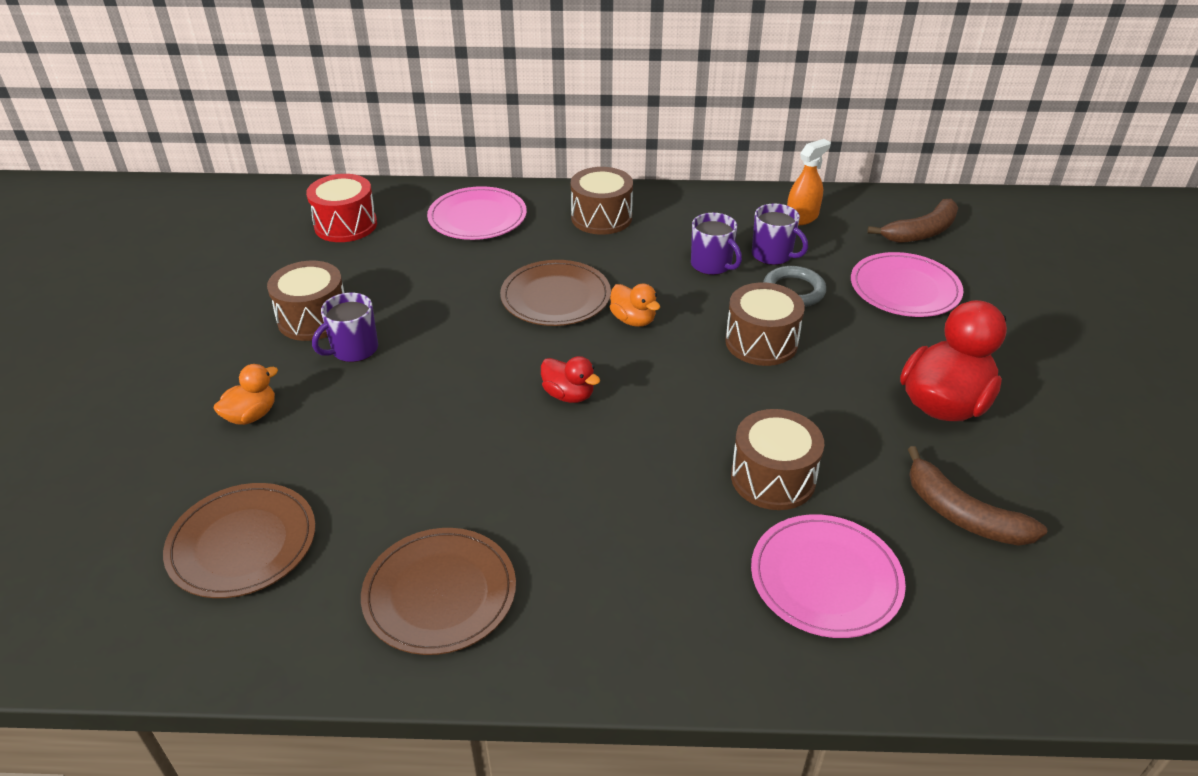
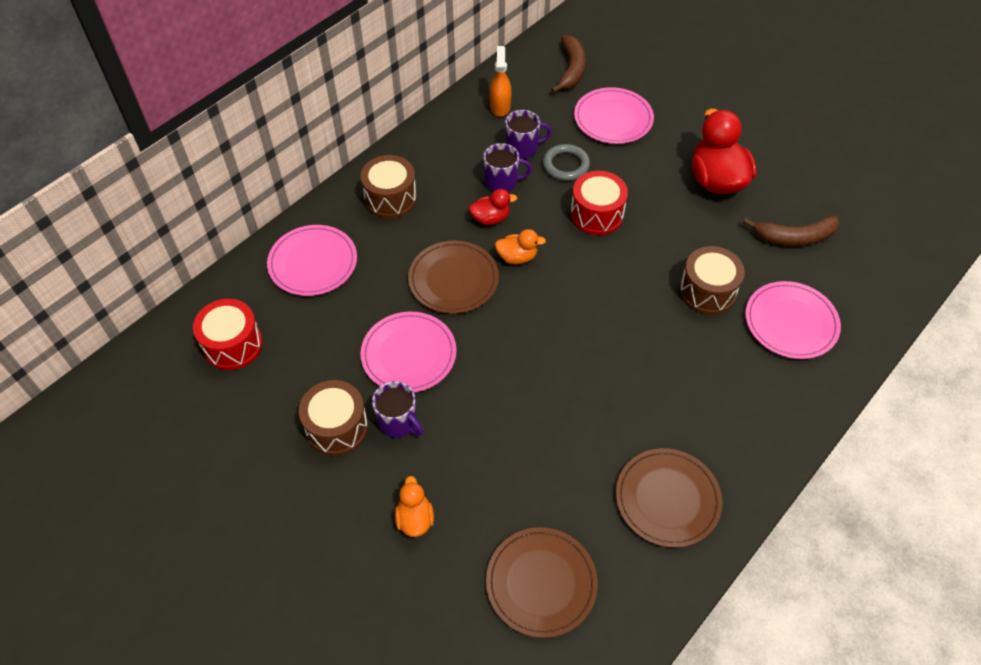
camera: 50 degrees left, 15 degrees up
(353, 350) = (398, 422): purple mug -> purple mug turned 45 degrees counterclockwise
(437, 316) = (409, 354): none -> pink plate
(569, 395) = (557, 335): red duck -> red duck (490, 218)
(761, 342) = (596, 214): brown drum -> red drum

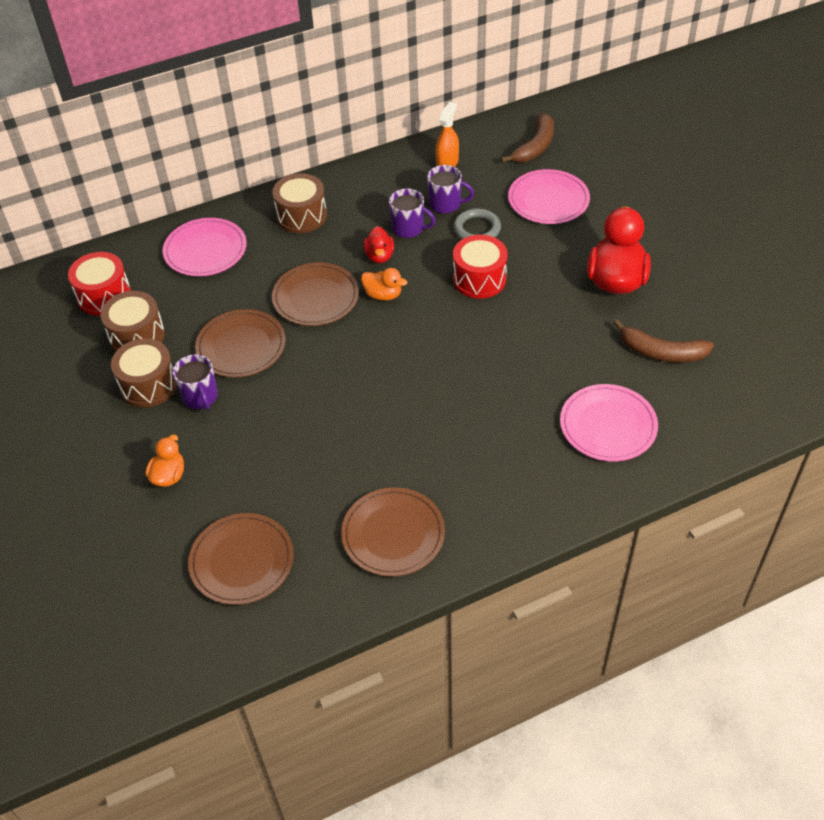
camera: 25 degrees right, 5 degrees down
(409, 354) = (241, 346): pink plate -> brown plate
(490, 218) = (379, 256): red duck -> red duck turned 75 degrees clockwise
(707, 291) = (543, 374): brown drum -> brown drum (137, 336)

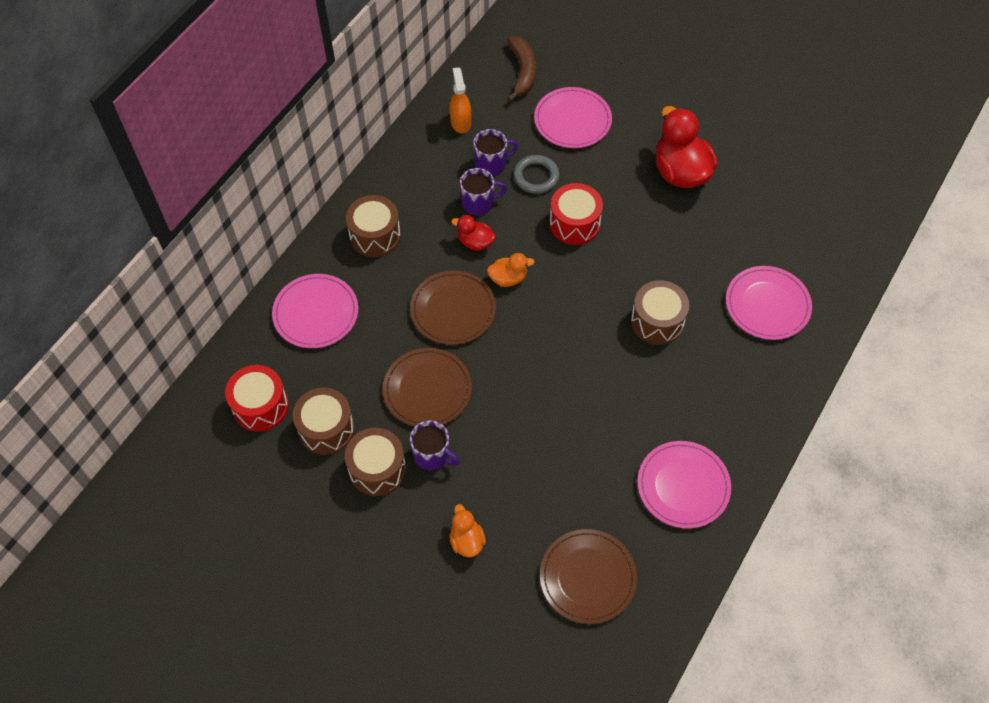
camera: 35 degrees left, 10 degrees up
(379, 256) = (475, 242): red duck -> red duck turned 150 degrees clockwise
(393, 534) = (683, 486): brown plate -> pink plate
(487, 389) = (657, 321): none -> brown drum
(662, 352) = (760, 220): brown banana -> none

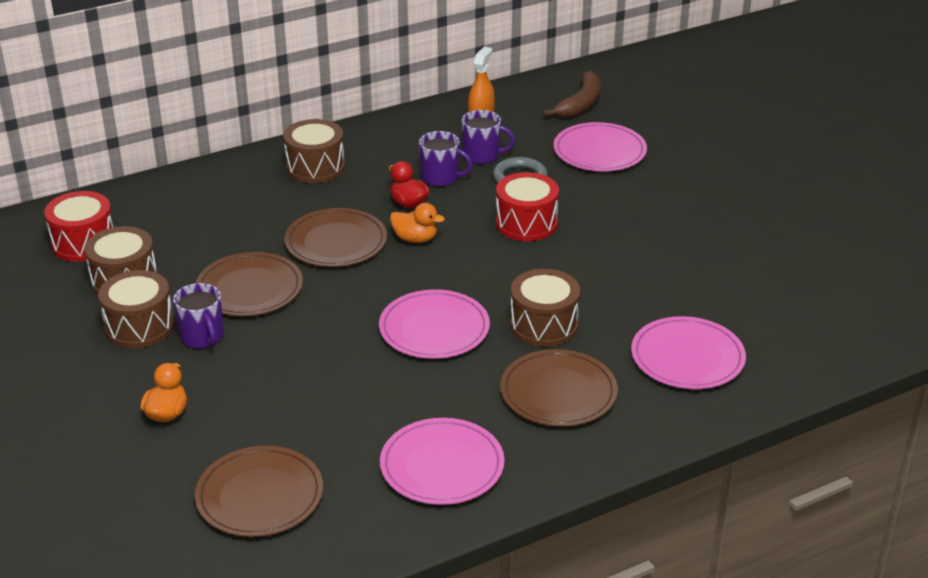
camera: 30 degrees right, 25 degrees down
(316, 313) = (203, 199): pink plate -> pink plate (434, 328)
(680, 172) = (683, 223): red duck -> none
(709, 380) = (558, 392): none -> brown plate

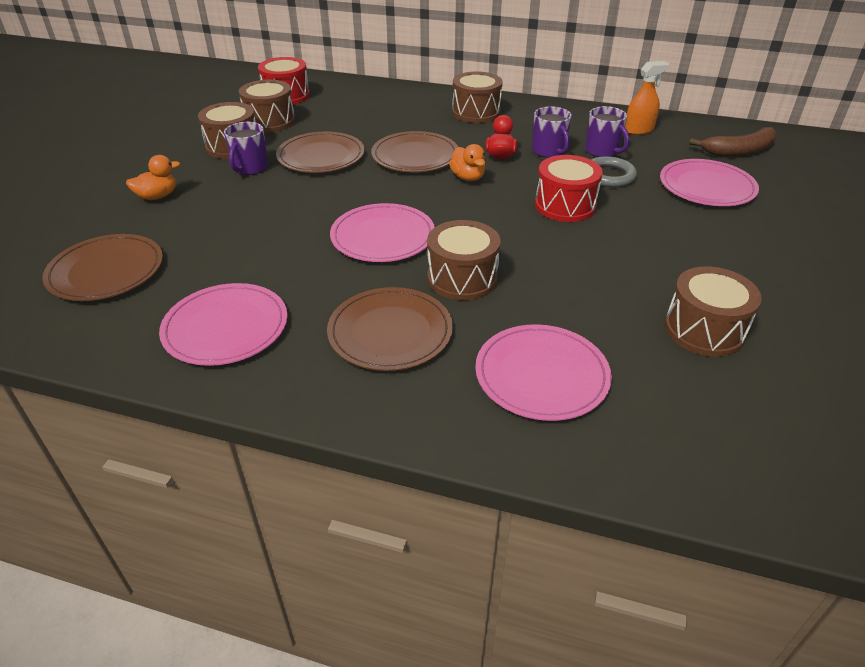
camera: 45 degrees right, 5 degrees up
(734, 269) = (704, 330): none -> brown drum

